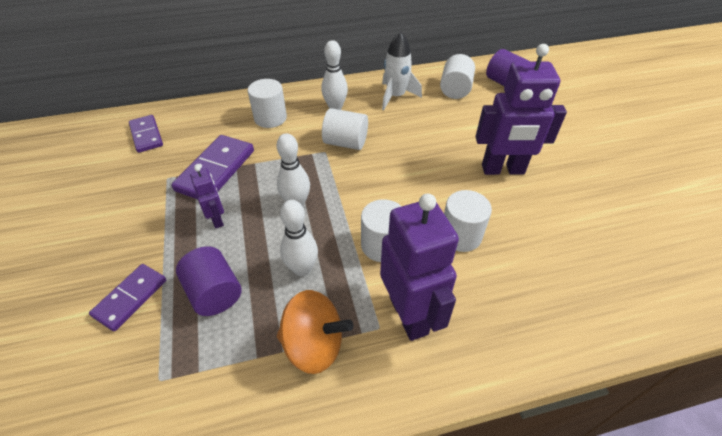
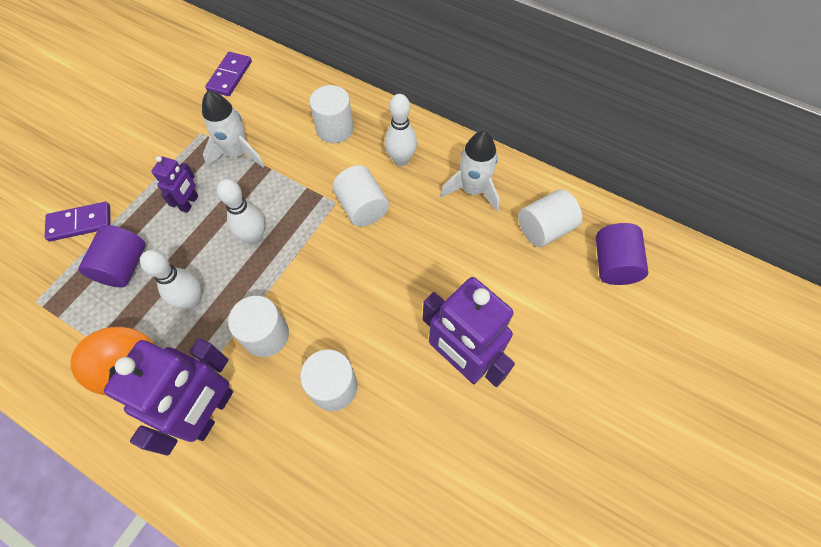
camera: 45 degrees right, 15 degrees up
(216, 170) = (237, 153): purple domino -> white rocket

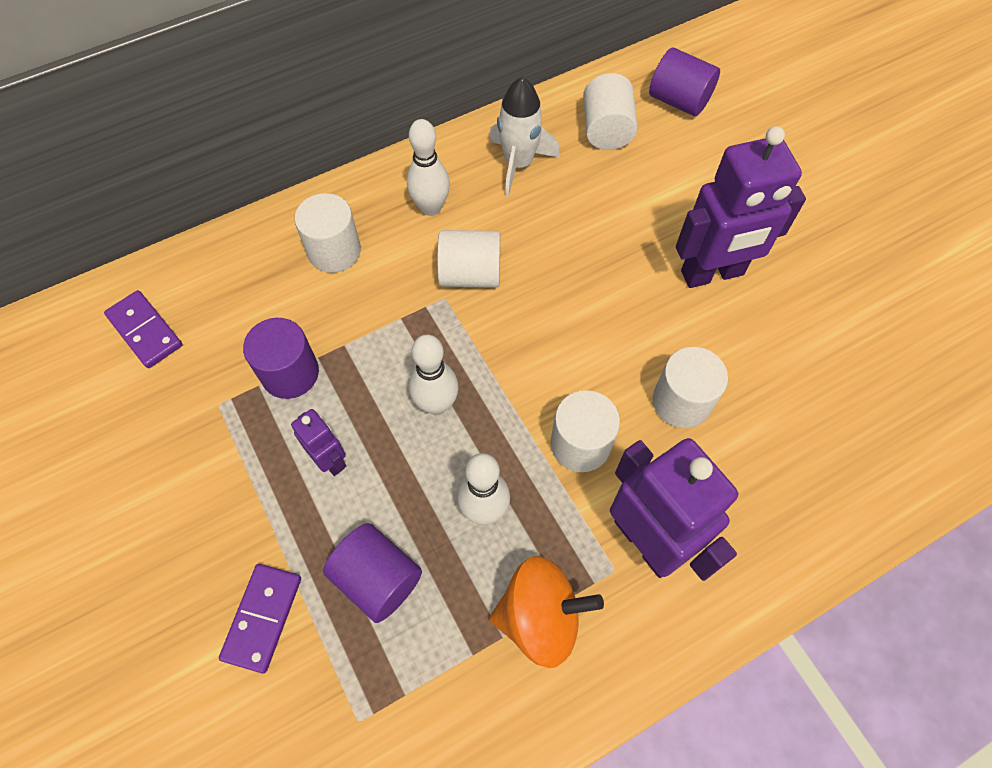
camera: 60 degrees left, 0 degrees up
(237, 153) = (290, 373): white rocket -> purple cylinder

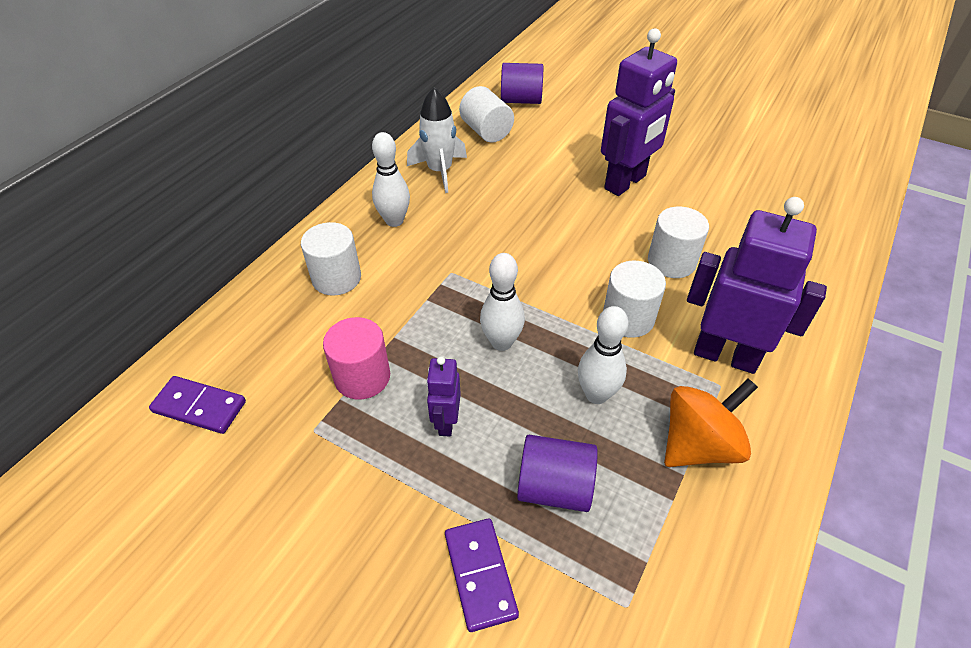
camera: 30 degrees left, 15 degrees down
(290, 373) = (362, 377): purple cylinder -> pink cylinder
(330, 460) = (446, 422): purple robot -> purple robot turned 105 degrees counterclockwise
(470, 274) = (459, 249): white cylinder -> none

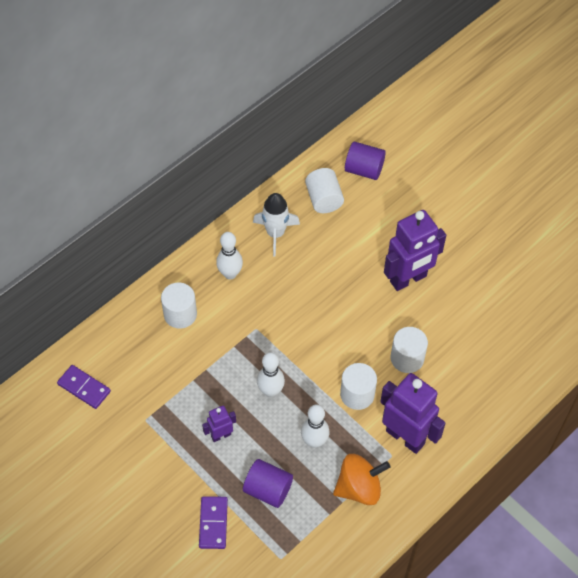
camera: 15 degrees right, 10 degrees up
(362, 377) = (180, 393): pink cylinder -> none
(446, 422) = (221, 435): purple robot -> purple robot turned 45 degrees clockwise

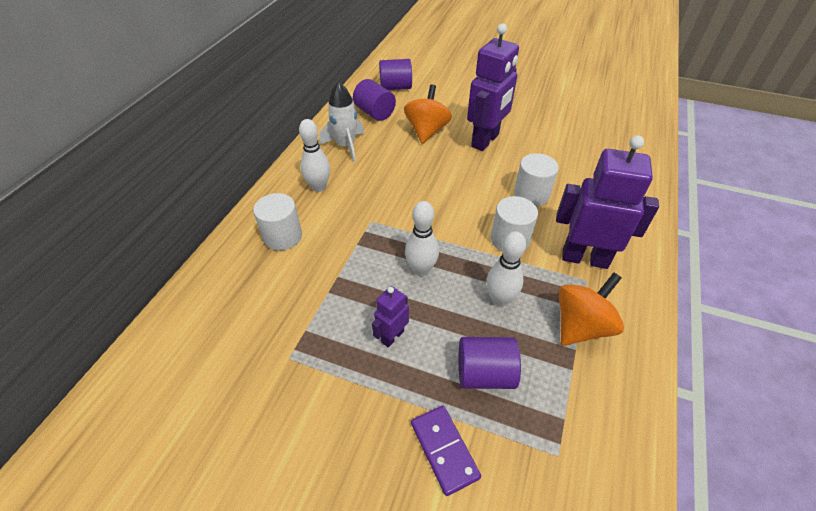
camera: 25 degrees left, 10 degrees down
(84, 388) = (192, 353): purple domino -> none
(324, 199) = (374, 113): white cylinder -> purple cylinder
(360, 244) = (427, 131): none -> orange spinning top

